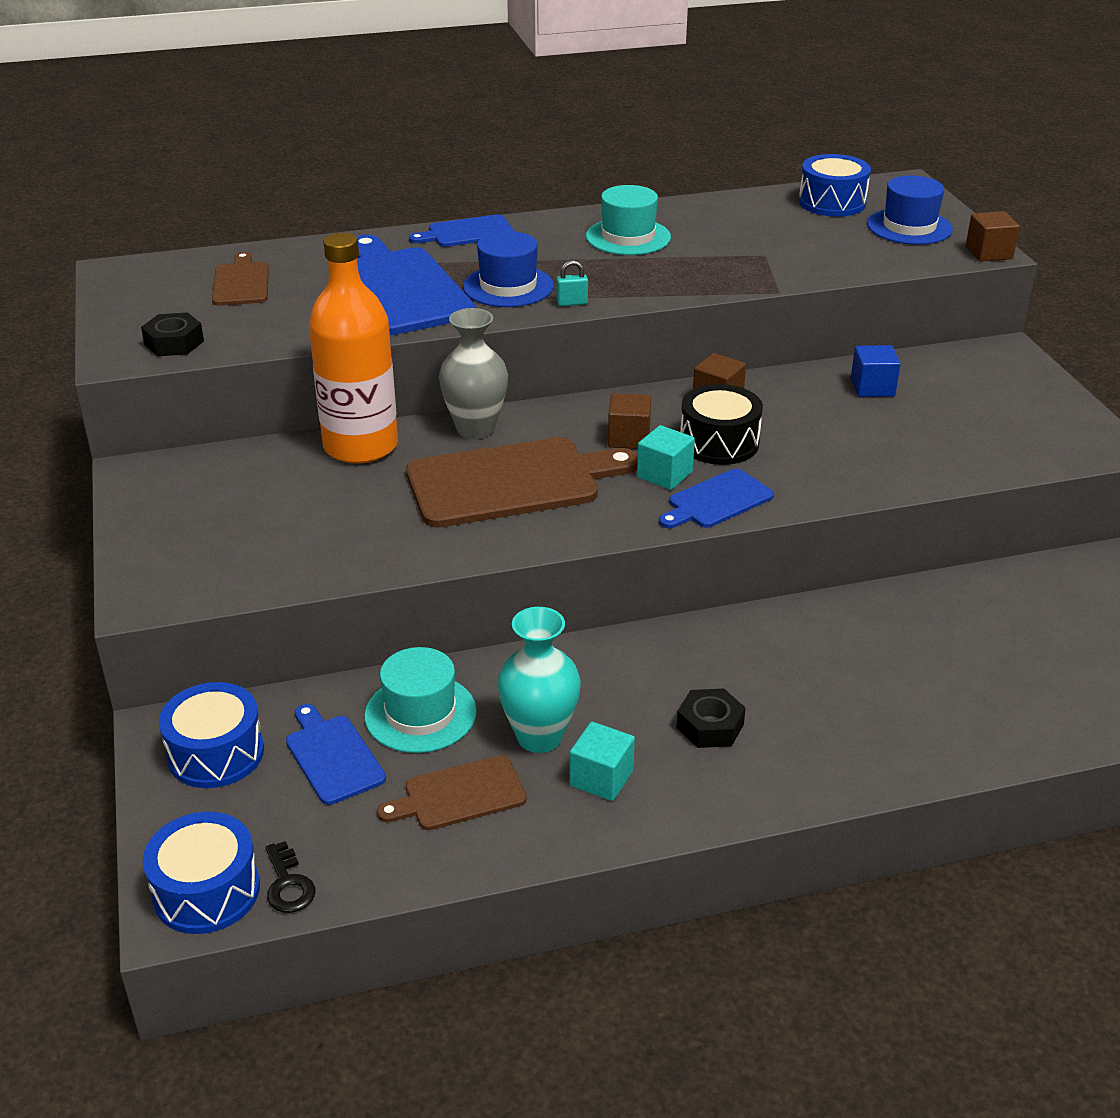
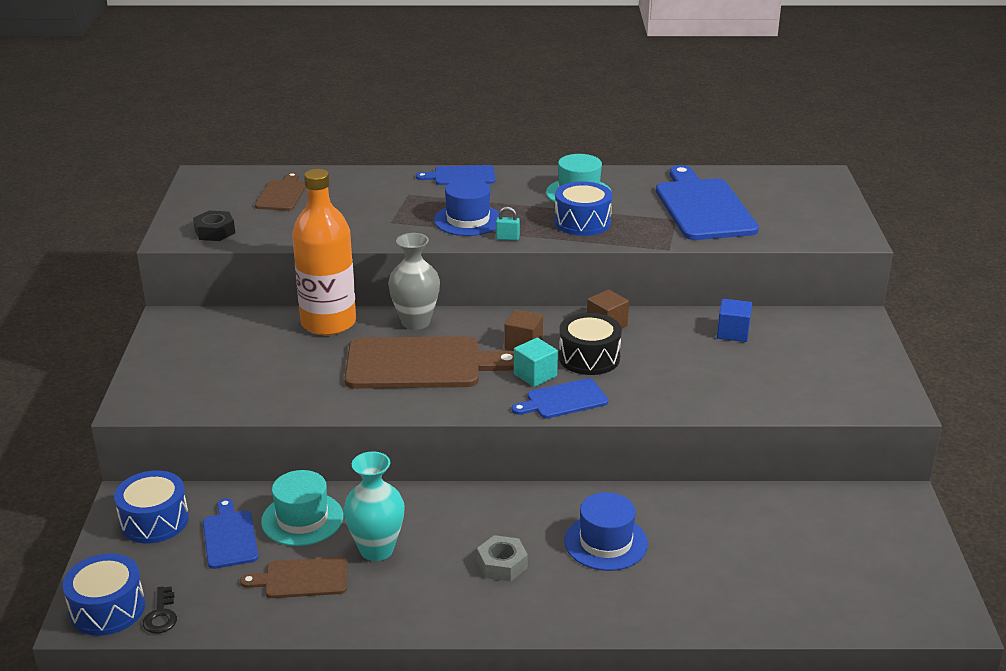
camera: 15 degrees right, 5 degrees down
(399, 289) = (389, 212): blue cutting board -> blue cutting board (703, 207)
(601, 778) = (405, 586): turquoise cube -> none
(710, 726) = (502, 564): black nut -> grey nut
(832, 202) = (755, 184): blue drum -> blue drum (582, 222)
(909, 227) = (805, 211): blue hat -> blue hat (606, 542)
(988, 253) = (857, 239): brown cube -> none

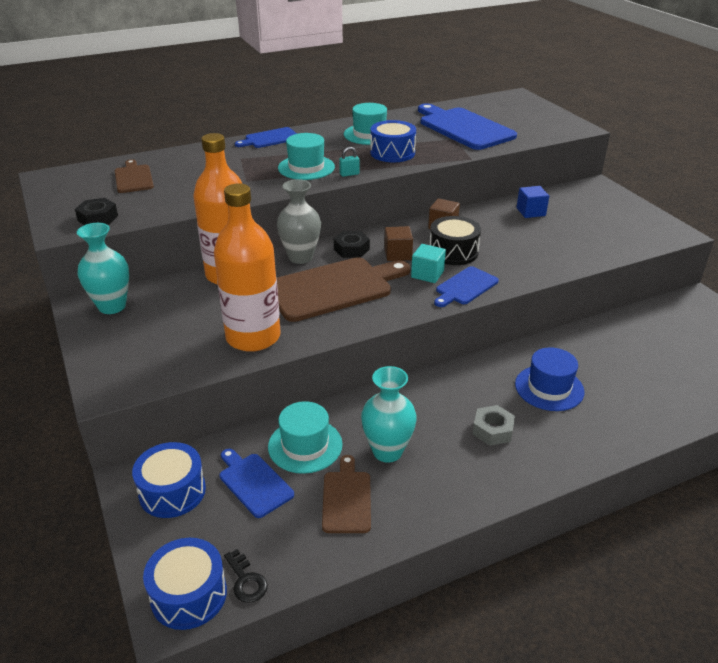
camera: 25 degrees left, 5 degrees up
(194, 327) = (112, 306): none -> turquoise vase
(299, 392) = (253, 337): none -> orange bottle
(302, 578) = (346, 498): brown cutting board -> brown cutting board turned 120 degrees clockwise
(468, 220) = (306, 167): blue hat -> turquoise hat
(477, 326) = (351, 249): none -> black nut

